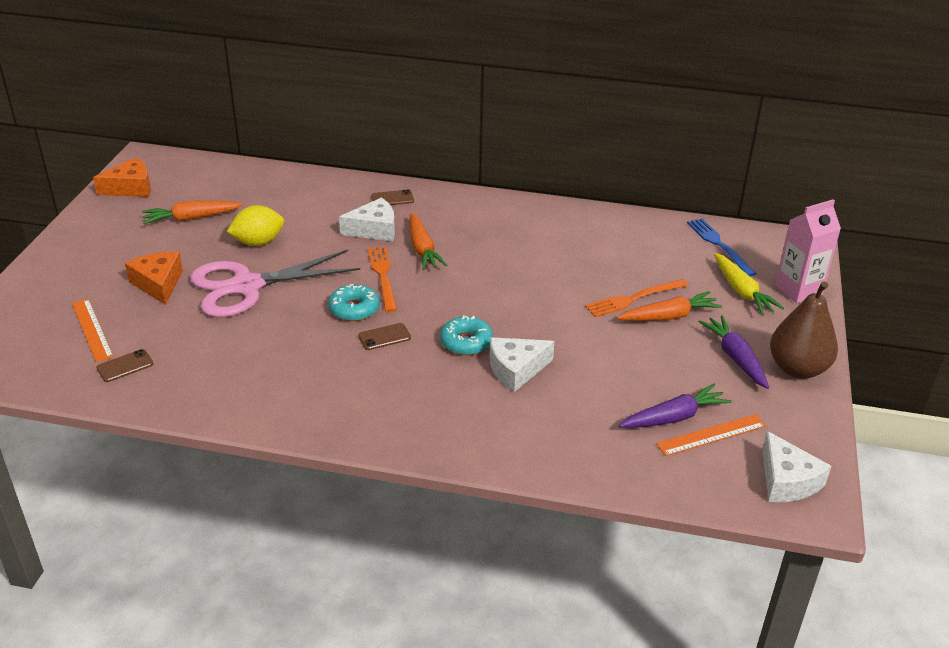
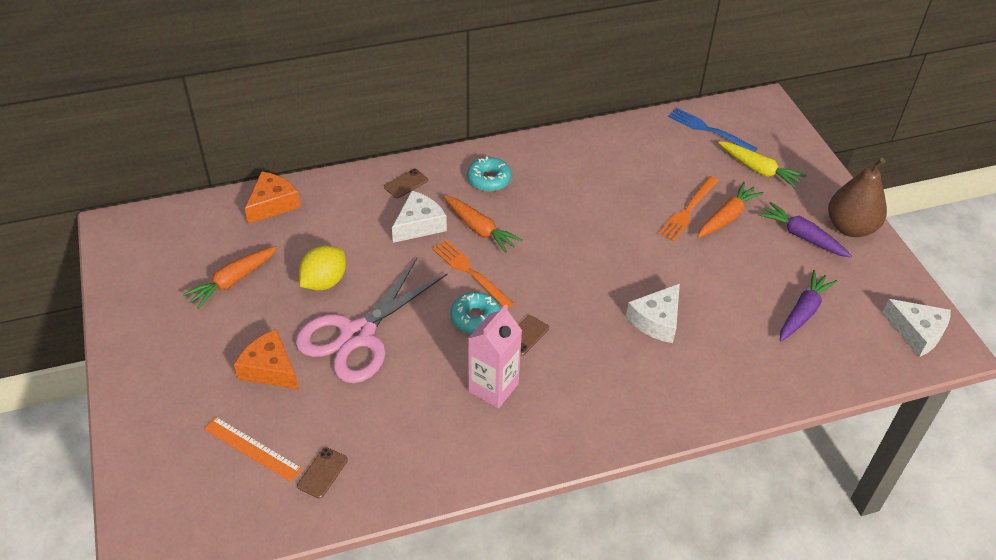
camera: 30 degrees left, 10 degrees up
(131, 188) = (135, 269): orange cheese -> orange cheese (272, 204)
(466, 342) = (596, 311): turquoise donut -> turquoise donut (489, 179)
(711, 435) = (839, 316): orange ruler -> none
(798, 290) = (796, 152): pink carton -> pink carton (493, 388)

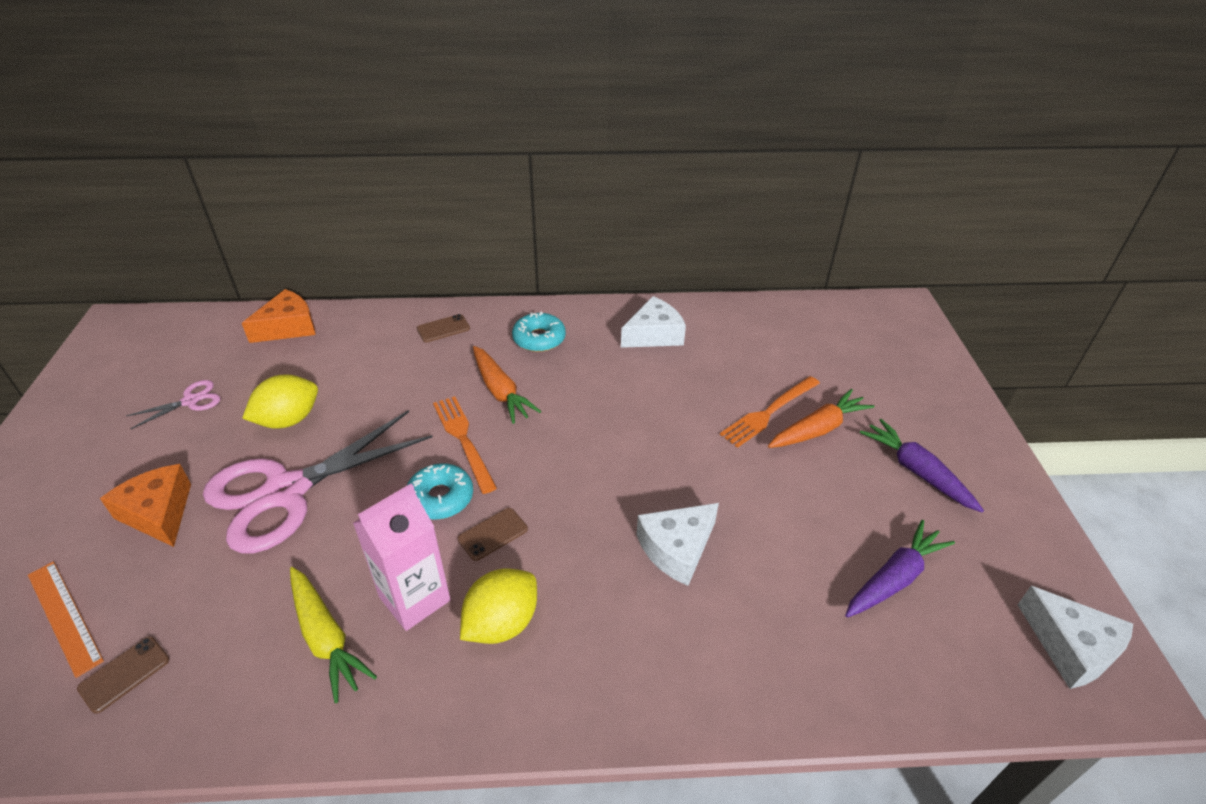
camera: 15 degrees right, 5 degrees down
(233, 281) = (190, 401): orange carrot -> pink scissors
(419, 225) = (433, 374): white cheese -> white cheese (654, 334)
(560, 391) = (501, 623): none -> yellow lemon
(708, 130) = (824, 325): blue fork -> none
(759, 170) = (877, 379): yellow carrot -> yellow carrot (326, 637)
(850, 227) = (989, 471): brown pear -> none

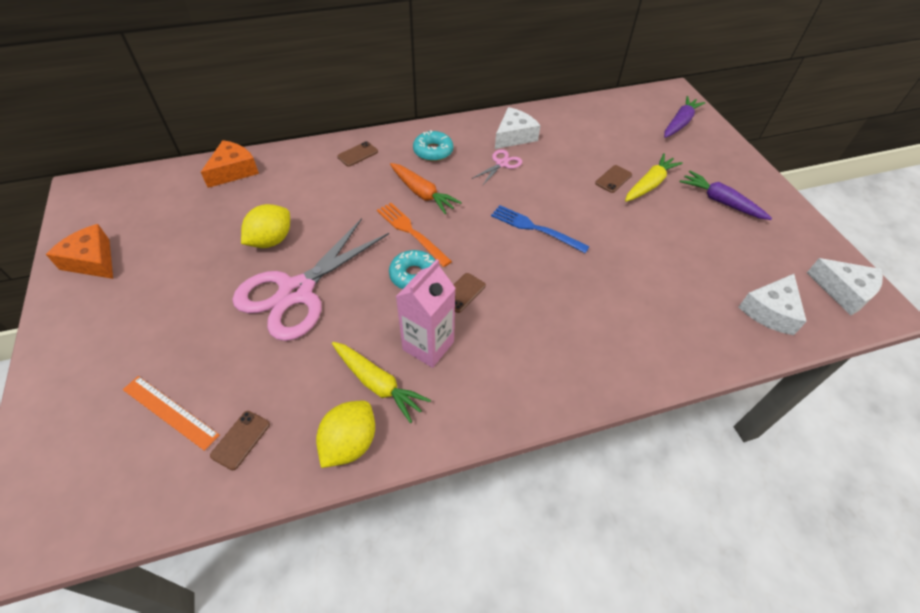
camera: 15 degrees left, 10 degrees up
(158, 513) = (204, 325): orange cheese -> orange cheese (92, 261)
(190, 401) = (183, 239): pink scissors -> pink scissors (501, 164)
(501, 623) = (495, 349): yellow lemon -> yellow lemon (349, 443)
(628, 463) = (534, 228): none -> blue fork
(677, 549) = (590, 279): white cheese -> white cheese (770, 311)
(768, 413) = (613, 179): orange fork -> brown phone
(818, 429) = (649, 184): orange carrot -> yellow carrot
(894, 578) = (730, 271): purple carrot -> purple carrot (679, 123)

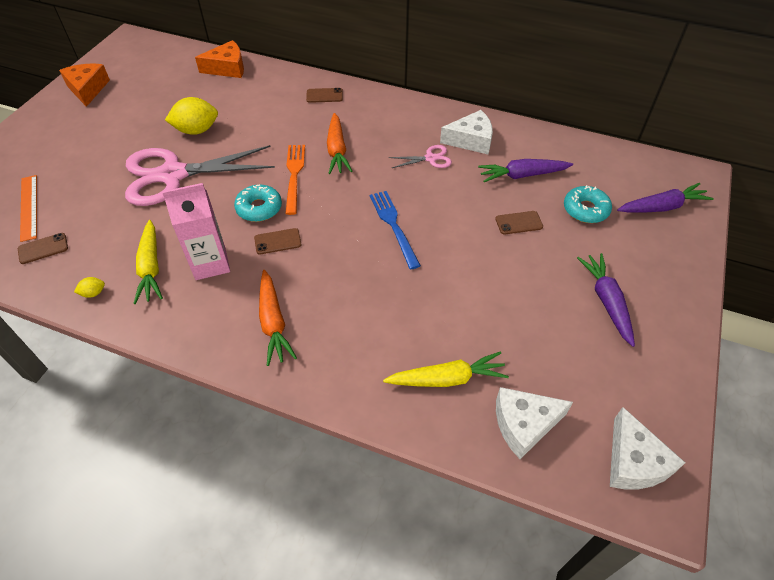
camera: 40 degrees right, 0 degrees up
(349, 443) = (93, 293): yellow lemon -> yellow lemon, size x0.45
(433, 151) = (385, 120): turquoise donut -> turquoise donut (585, 209)
(537, 357) = (273, 322): none -> orange carrot
(577, 144) = (522, 175): none -> purple carrot
(649, 184) = (550, 246): yellow carrot -> yellow carrot (447, 378)

